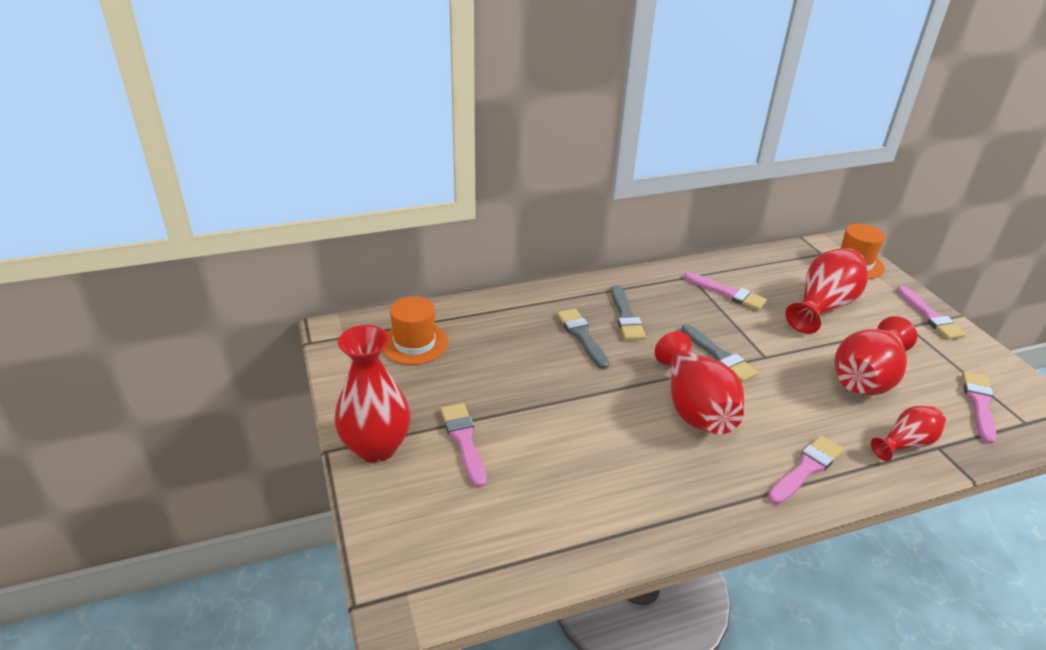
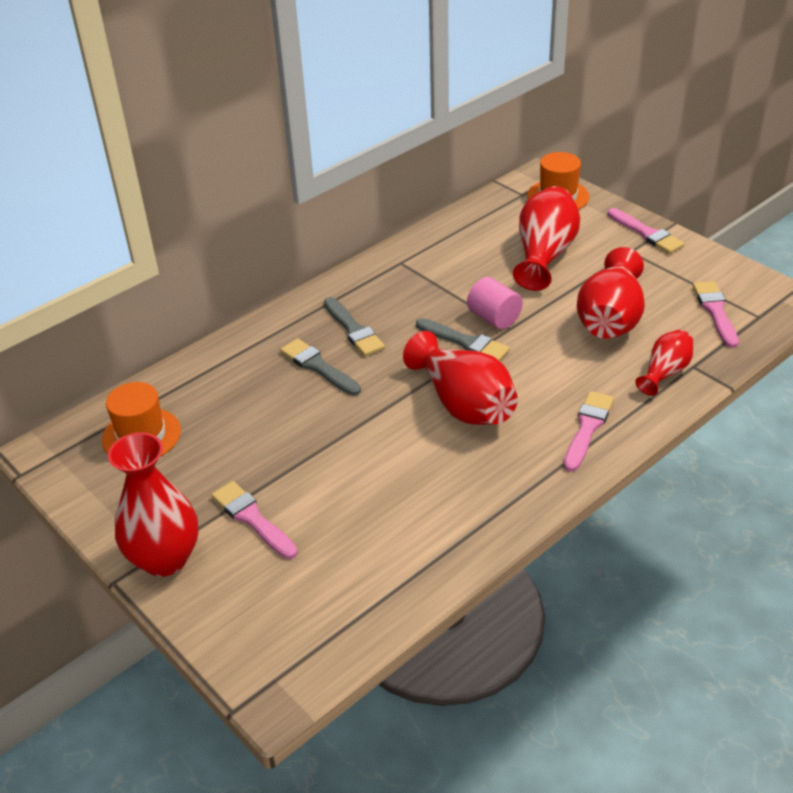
camera: 20 degrees left, 5 degrees up
(727, 293) = (446, 270): pink brush -> none
(754, 344) = (494, 318): none -> pink cylinder

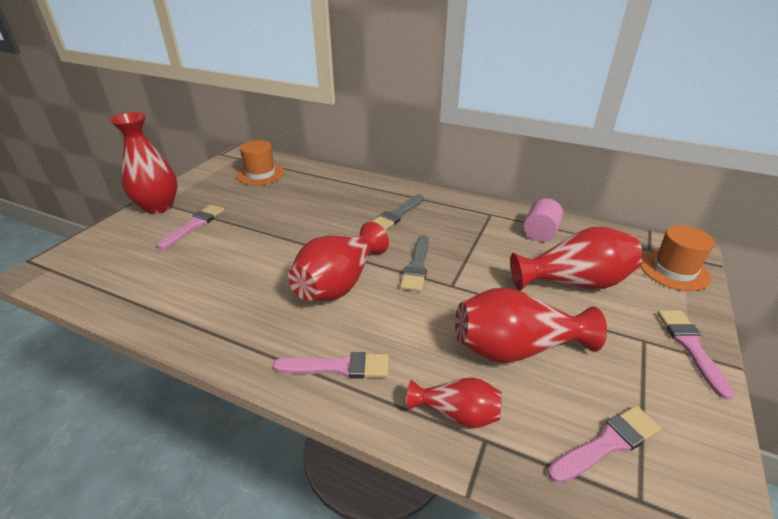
camera: 65 degrees right, 5 degrees down
(318, 367) = (349, 211): grey brush -> none
(494, 318) = (459, 274): pink cylinder -> pink cylinder (540, 233)
(646, 233) = (690, 347): pink brush -> pink brush turned 150 degrees clockwise

